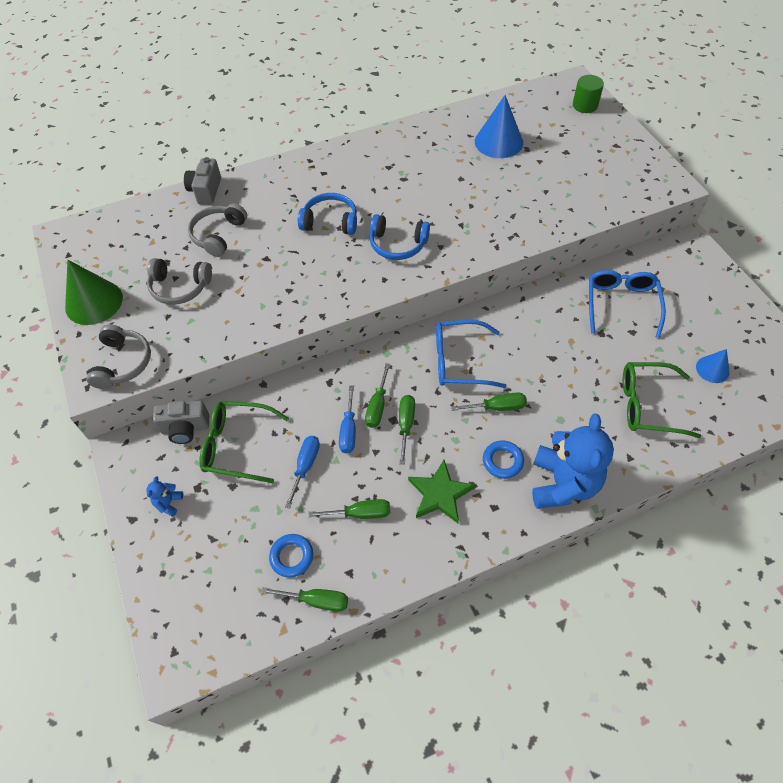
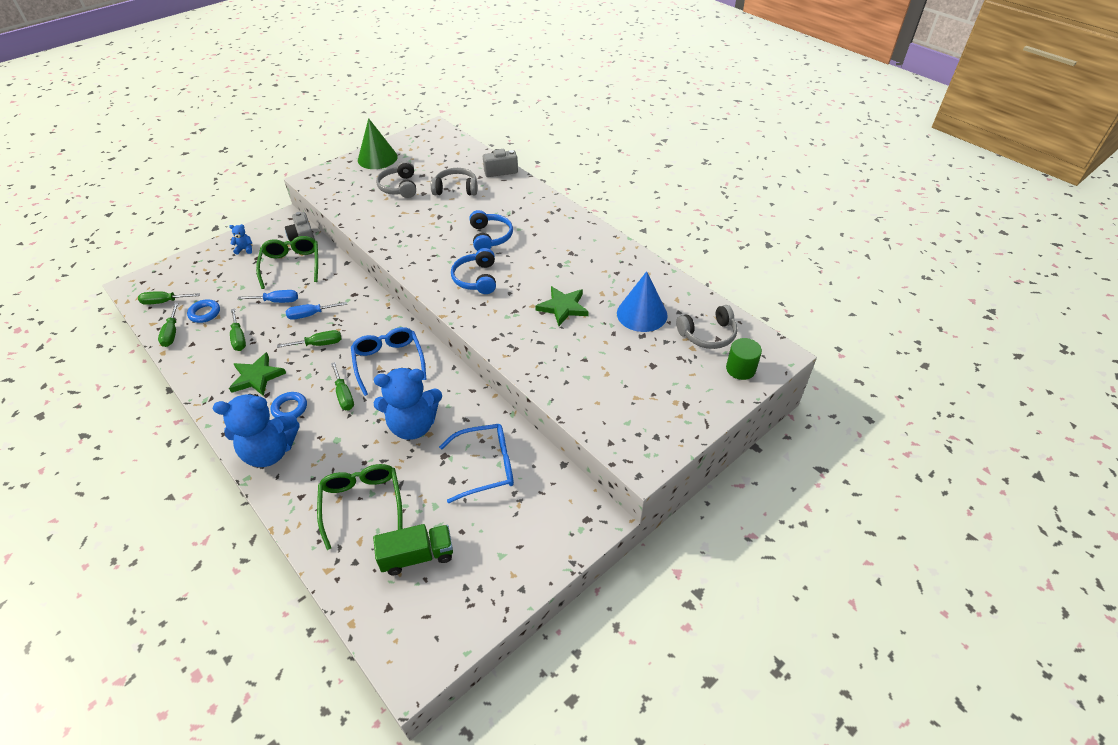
camera: 70 degrees right, 10 degrees down
(123, 363) = (328, 184): grey headphones -> grey headphones (708, 334)
(377, 406) = (335, 325): green screwdriver -> green screwdriver (164, 302)
(469, 190) = (563, 307): none -> green star
(557, 352) = (413, 425): none -> blue teddy bear
(712, 369) = (417, 556): blue cone -> green truck

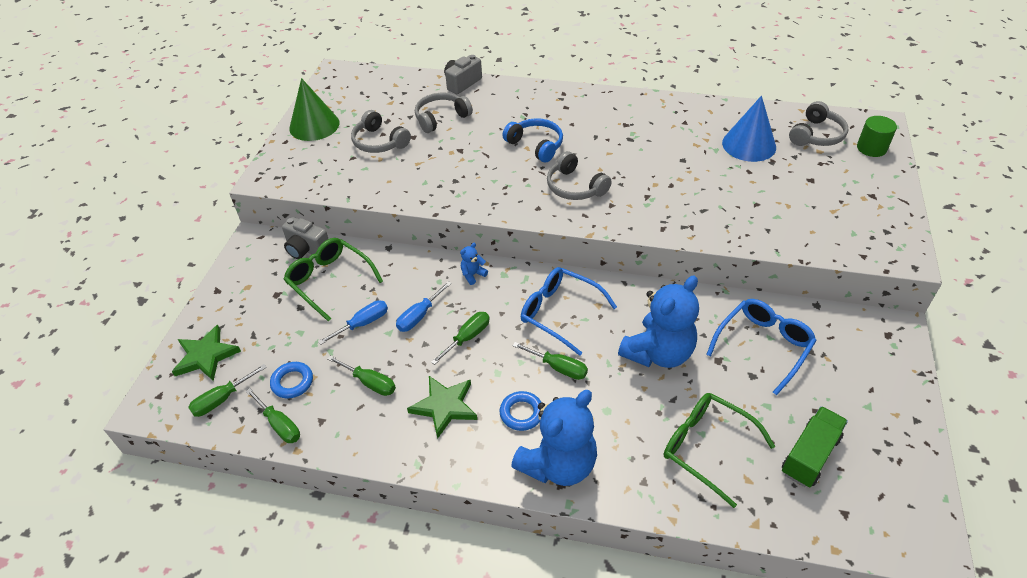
camera: 35 degrees left, 0 degrees up
(245, 249) = (249, 293): blue teddy bear -> blue teddy bear (473, 275)
(476, 278) = (575, 187): blue headphones -> grey headphones
(563, 307) = (682, 172): green star -> green star (206, 356)

